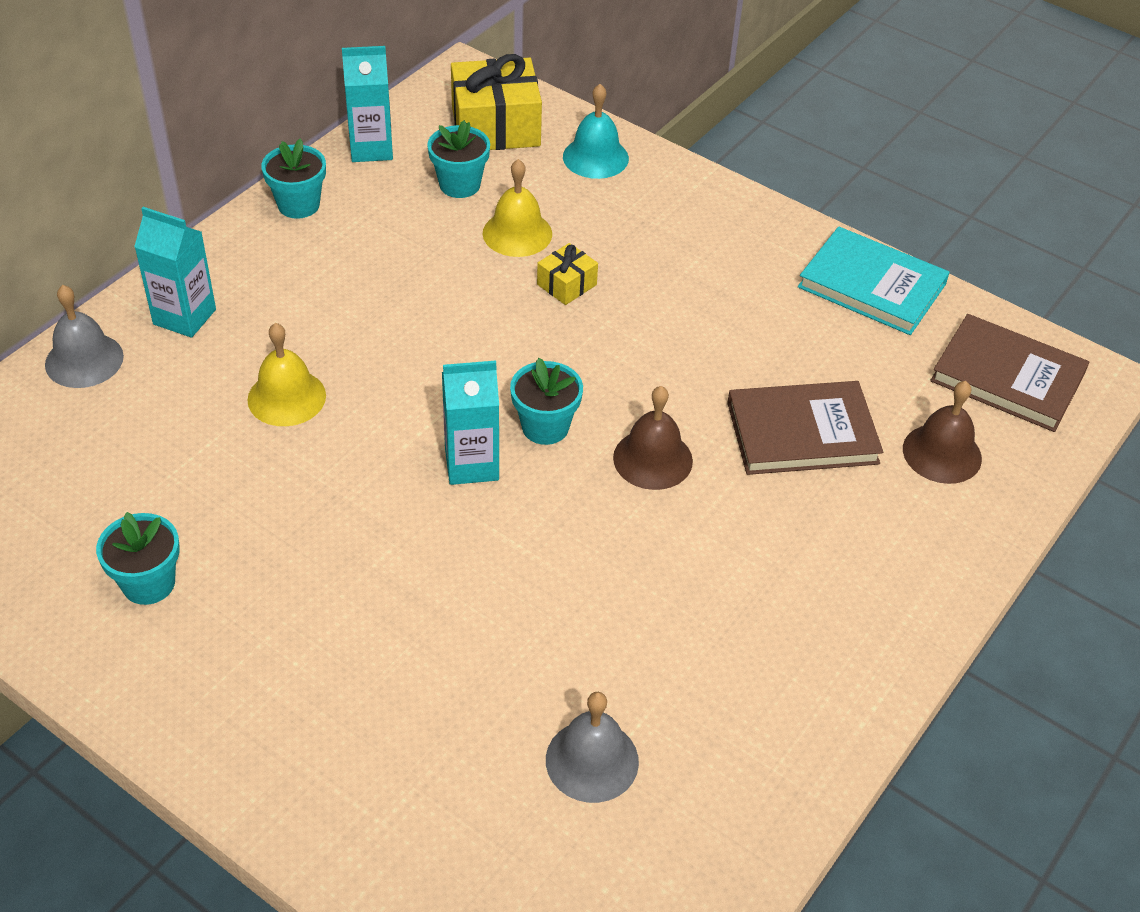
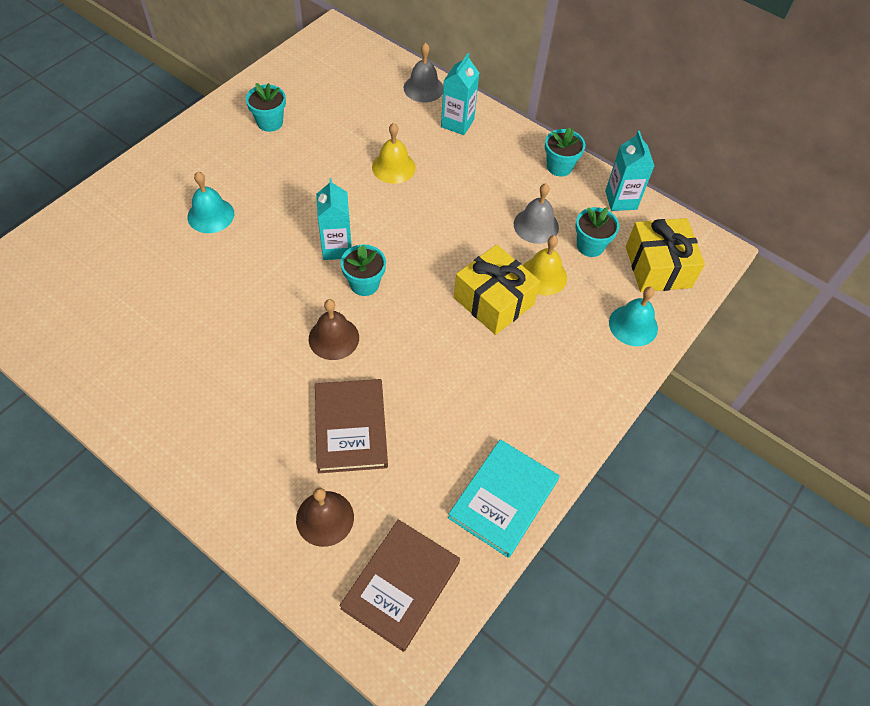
camera: 90 degrees right, 10 degrees up
(396, 651) = (210, 215): none -> turquoise bell
(566, 285) = (493, 301): yellow gift -> yellow gift, size x2.00
(592, 760) = (124, 294): grey bell -> grey bell (536, 225)

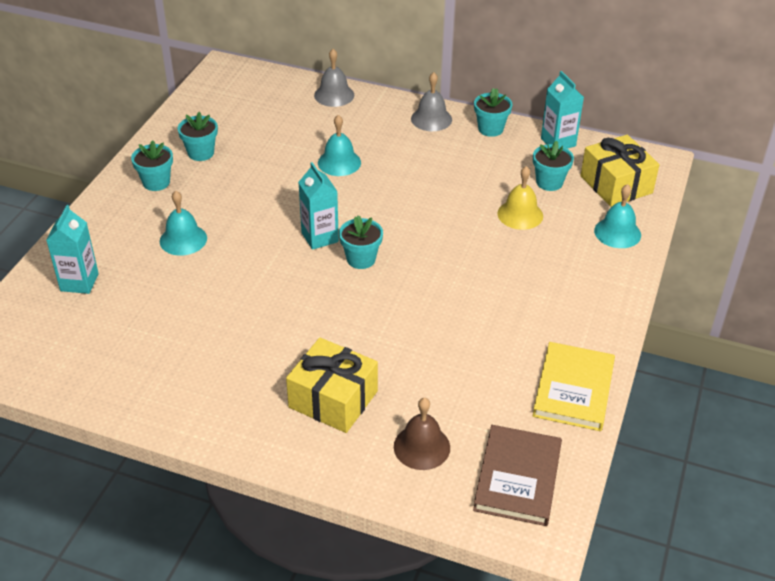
camera: 15 degrees left, 15 degrees down
(215, 145) = (156, 182): none -> turquoise flower pot
(333, 338) = (355, 307): brown bell -> none
(351, 427) = (408, 372): brown book -> none
(393, 167) = (339, 162): yellow bell -> turquoise bell
(457, 123) = (380, 115): turquoise carton -> turquoise carton (79, 282)
(493, 301) = (486, 244): yellow gift -> yellow gift (333, 399)
(503, 499) = (573, 389): turquoise book -> yellow book
(536, 225) = (493, 178): grey bell -> grey bell (431, 119)

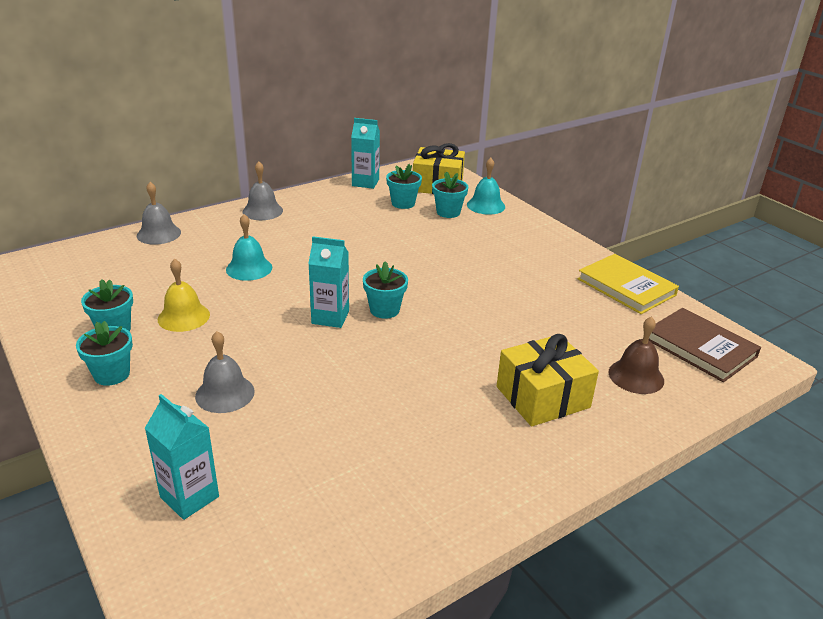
camera: 55 degrees left, 10 degrees down
(183, 239) = (225, 393): turquoise bell -> grey bell
(490, 129) = (312, 196): turquoise flower pot -> turquoise flower pot (448, 212)
(520, 214) = (422, 227): yellow bell -> yellow bell (183, 317)

